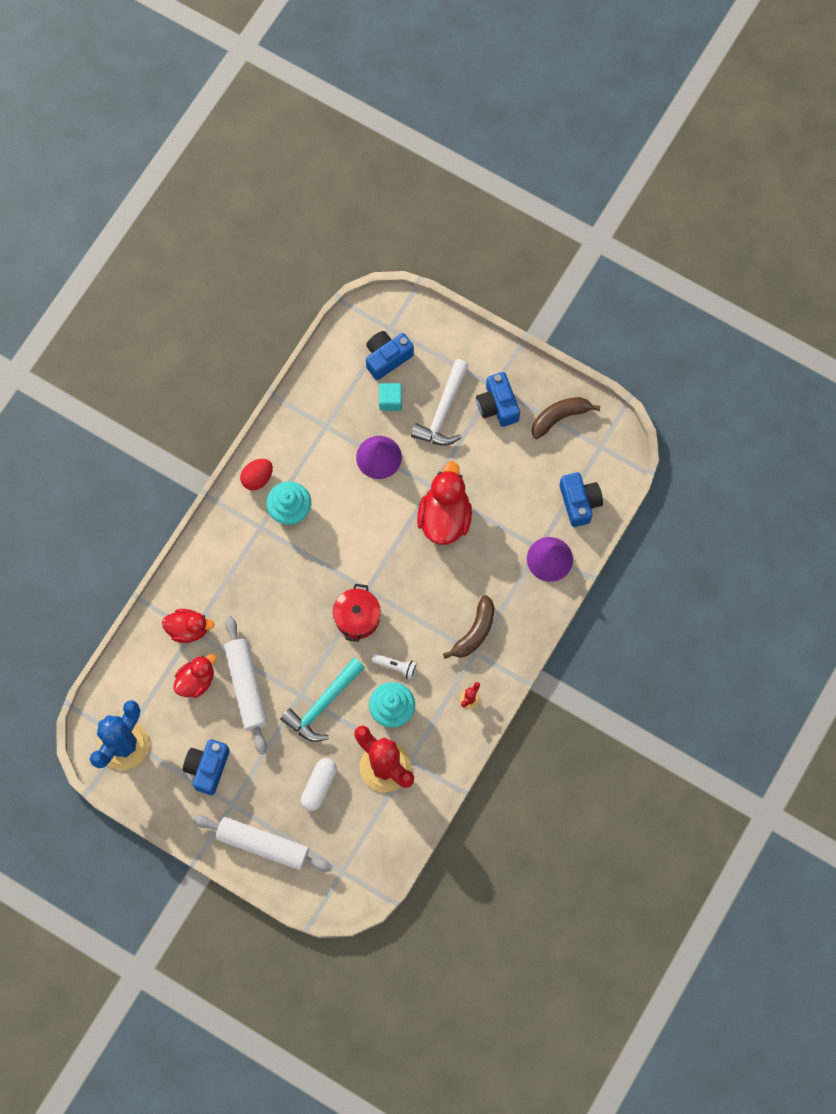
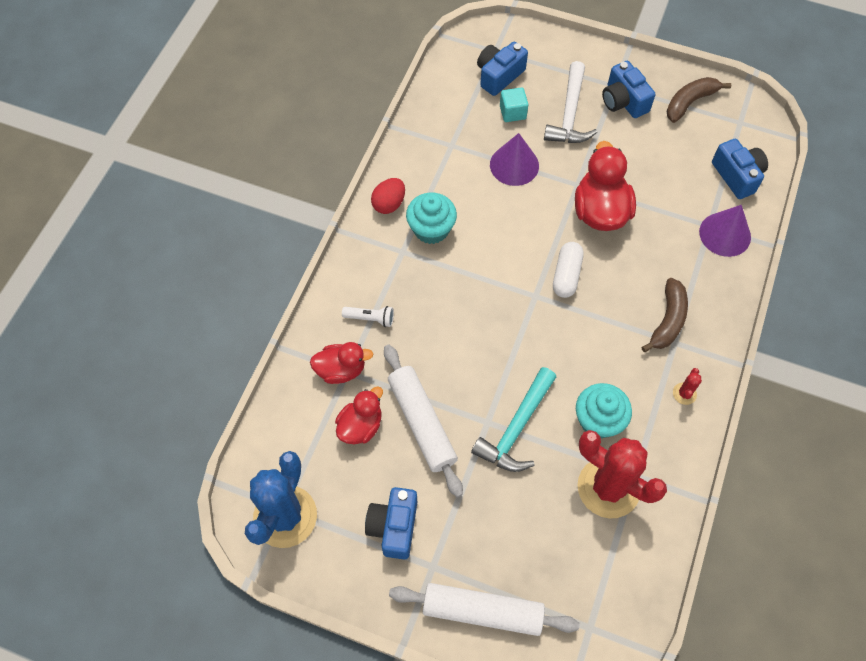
camera: 10 degrees left, 10 degrees down
(319, 786) = (535, 525): white capsule -> white capsule (566, 275)
(357, 617) = (532, 326): red pot -> none
(396, 666) = (590, 372): white flashlight -> white flashlight (370, 318)

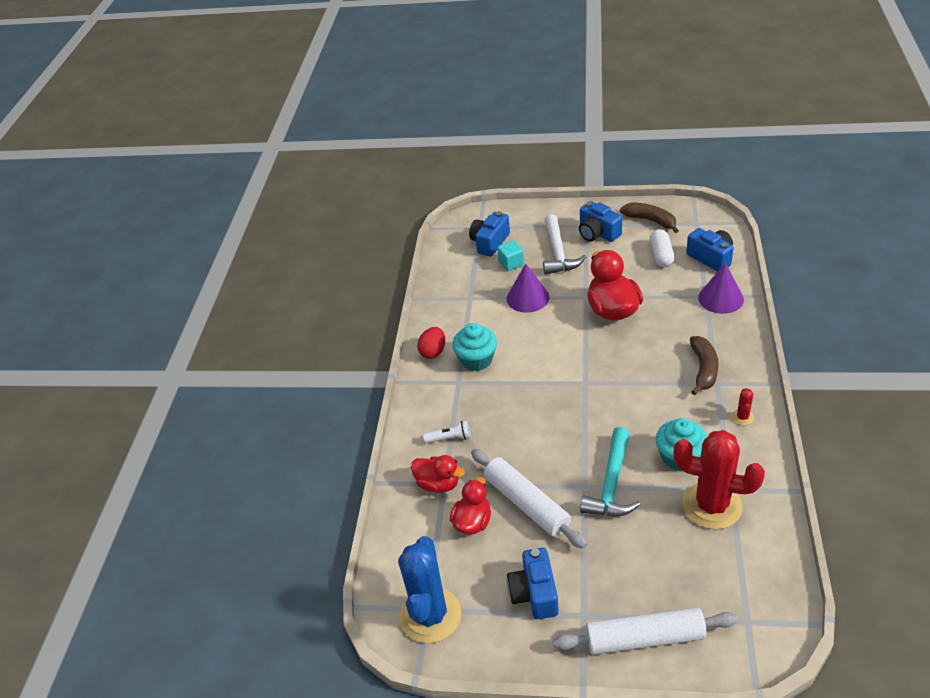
camera: 10 degrees left, 20 degrees down
(341, 370) = (438, 484): red duck -> red duck turned 45 degrees clockwise
(566, 275) = (604, 361): white capsule -> white capsule (661, 255)
(690, 102) = (650, 221): brown banana -> brown banana turned 90 degrees clockwise

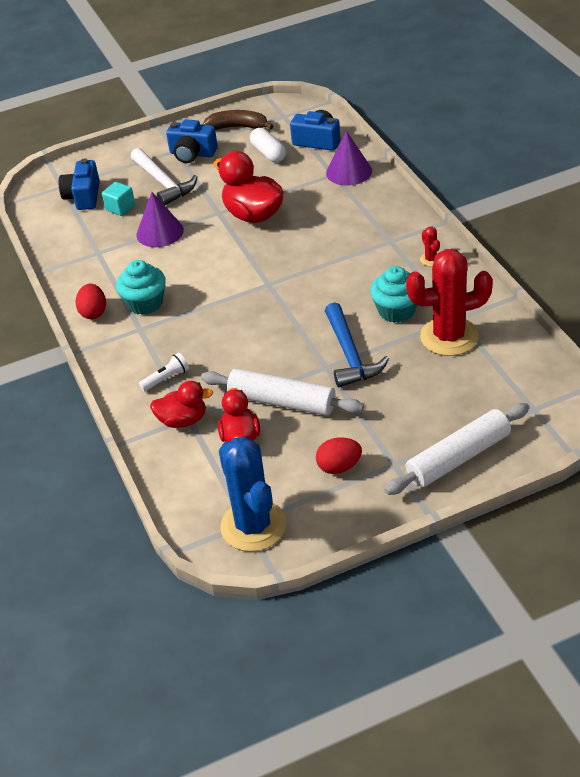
camera: 30 degrees left, 0 degrees up
(534, 593) = (339, 467): blue camera -> red egg
(611, 484) = (350, 355): turquoise hammer -> blue hammer
(703, 369) = (371, 234): brown banana -> none

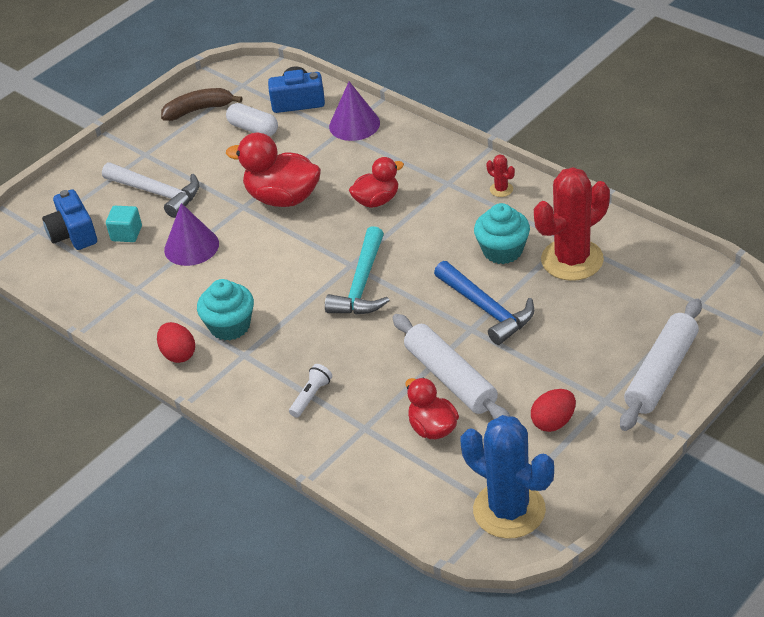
camera: 25 degrees left, 0 degrees up
(183, 420) = (360, 432): red duck -> red duck (377, 200)
(192, 154) = (167, 152): blue camera -> none
(265, 303) = (362, 285): none -> turquoise hammer
(282, 401) = (450, 378): white rolling pin -> white rolling pin turned 60 degrees clockwise

